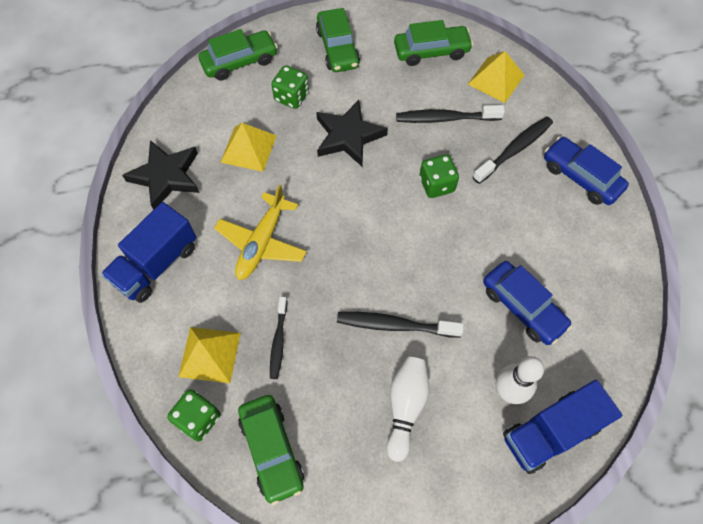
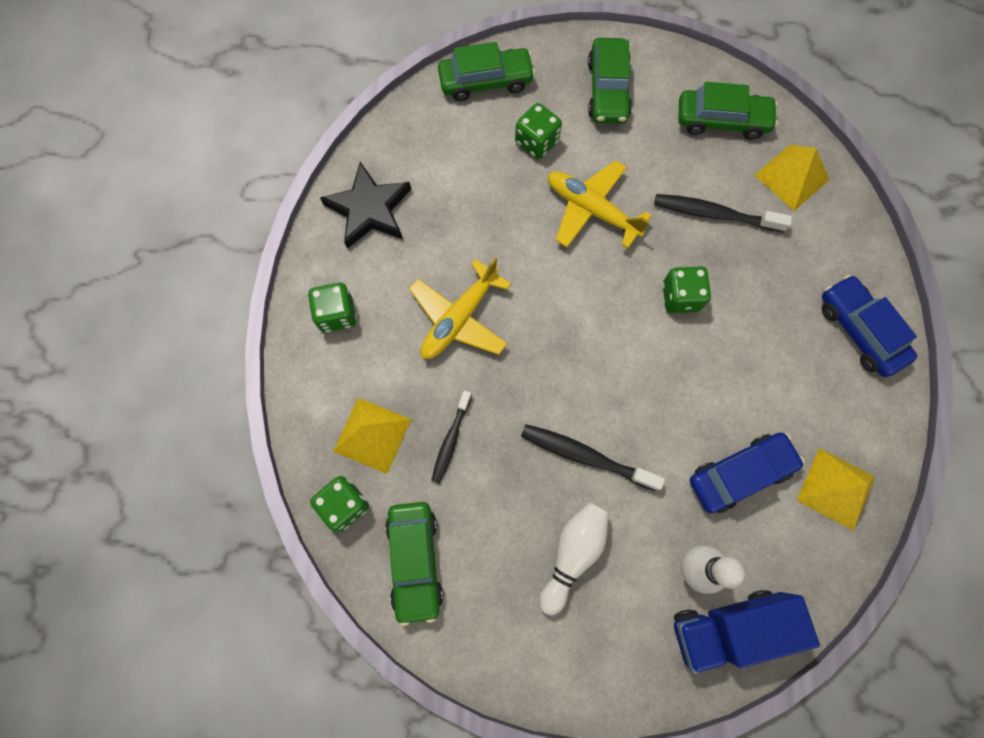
camera: 15 degrees right, 10 degrees up
(157, 264) = (337, 314): blue truck -> green dice
(248, 148) = (470, 197): yellow pyramid -> yellow pyramid (836, 488)
(348, 136) = (591, 209): black star -> yellow plane
(514, 149) = (788, 275): black toothbrush -> none
(522, 307) = (739, 474): blue car -> blue car turned 90 degrees counterclockwise

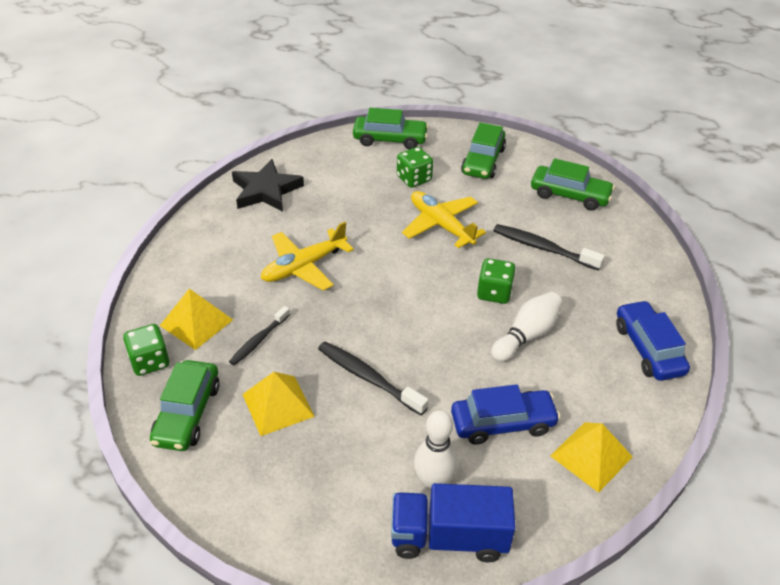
camera: 15 degrees right, 30 degrees down
(337, 314) = (209, 244): green dice -> none
(573, 553) = (326, 443): white bowling pin -> white bowling pin (526, 335)
(792, 177) = (618, 239): yellow pyramid -> yellow pyramid (278, 405)

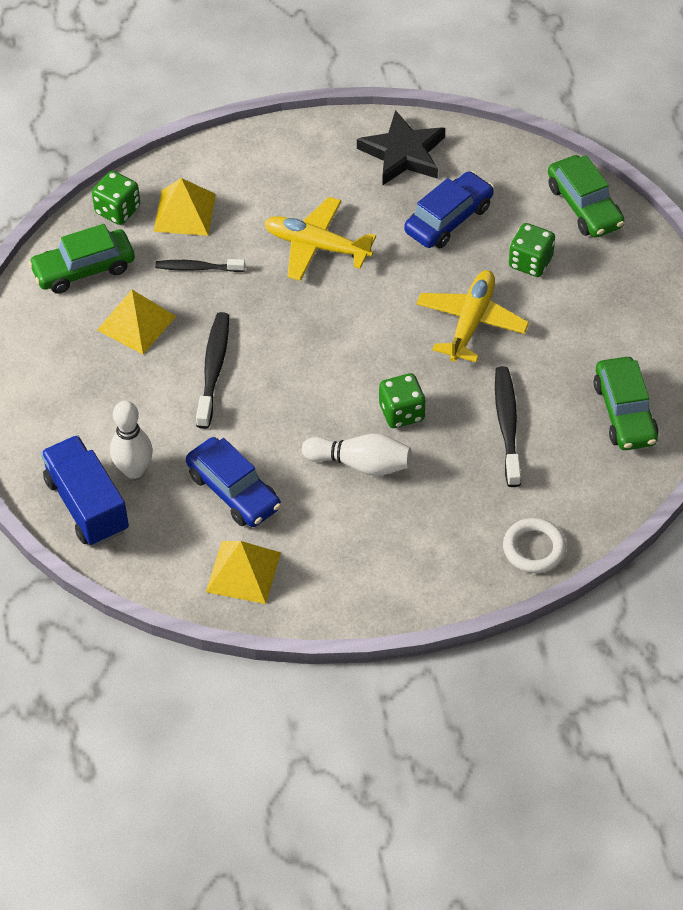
camera: 60 degrees right, 10 degrees up
(483, 161) = (619, 307): green car -> none
(648, 349) = (420, 571): blue car -> blue car (448, 219)
(659, 283) = (534, 548): none -> white ring

